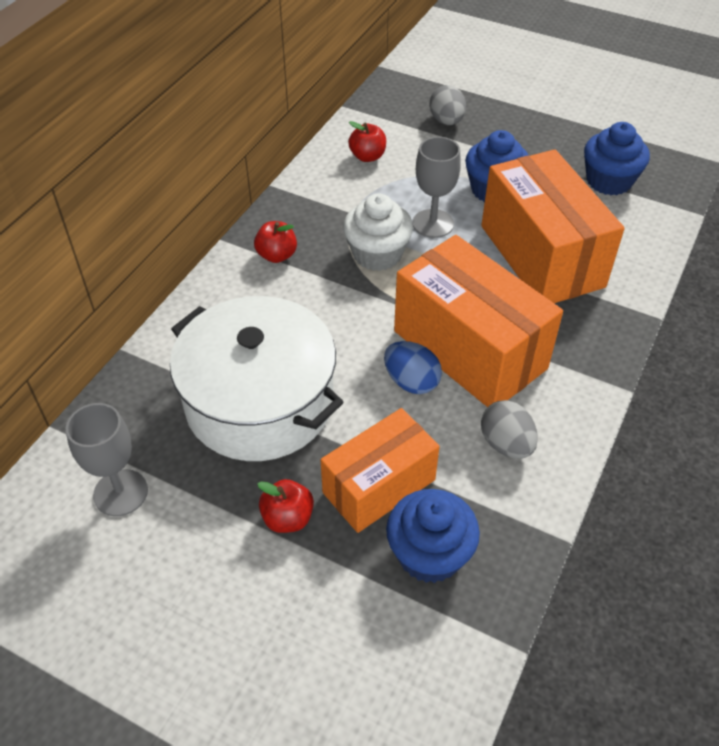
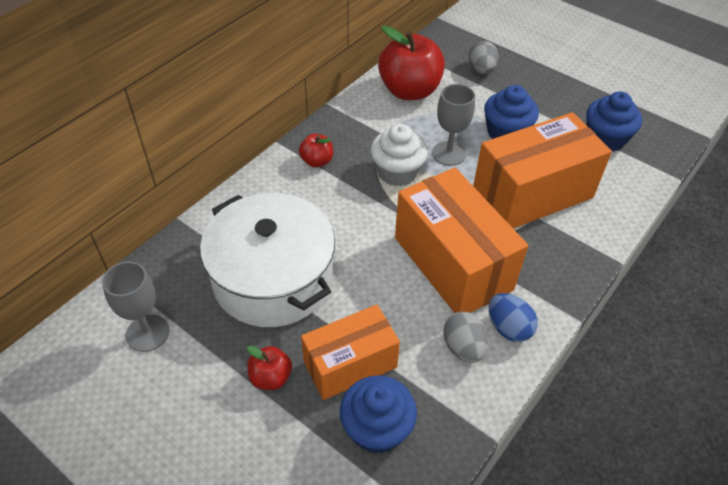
camera: 10 degrees right, 0 degrees up
(367, 156) = (409, 91): red apple -> red apple, size x2.09
(411, 382) = (398, 282): blue egg -> blue egg (508, 328)
(541, 256) = (532, 194): orange box -> orange box turned 75 degrees clockwise

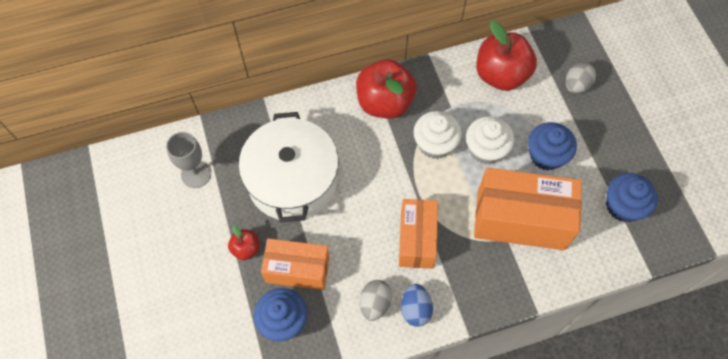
camera: 35 degrees right, 15 degrees up
(317, 161) = (384, 102): red apple -> red apple, size x2.09
(449, 153) = (486, 149): grey goblet -> white cupcake
(452, 263) = (416, 240): orange box -> orange box, size x0.64

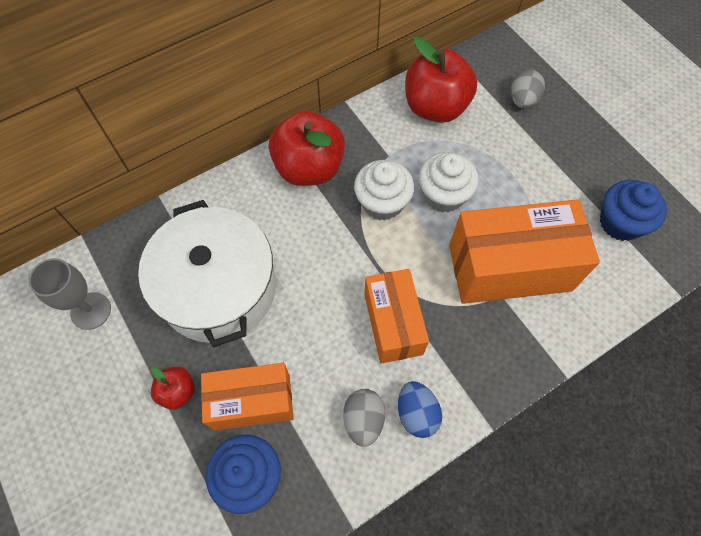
camera: 15 degrees left, 0 degrees up
(546, 155) = (515, 185): blue cupcake -> none

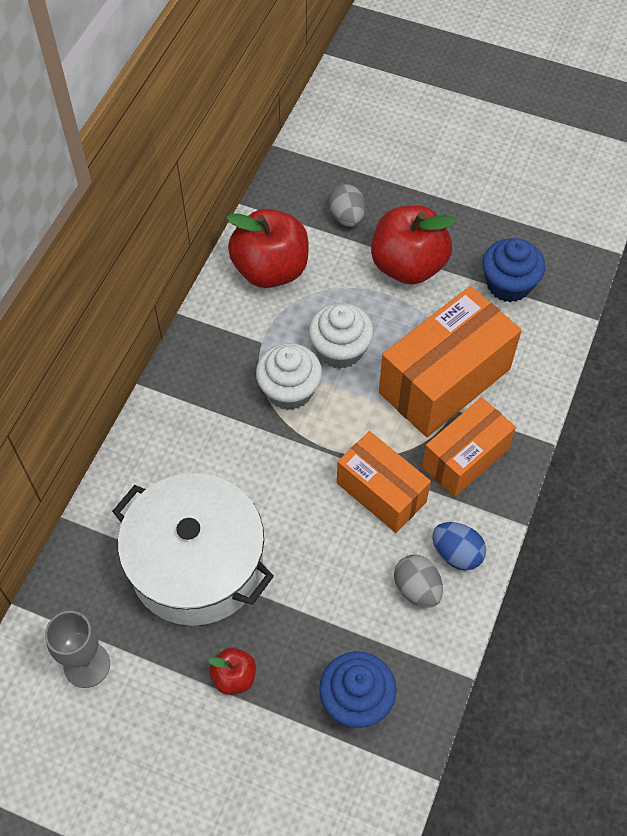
camera: 35 degrees left, 5 degrees down
(252, 402) = (309, 639): orange box -> orange box (465, 458)
(309, 168) = (194, 399): red apple -> red apple (408, 266)

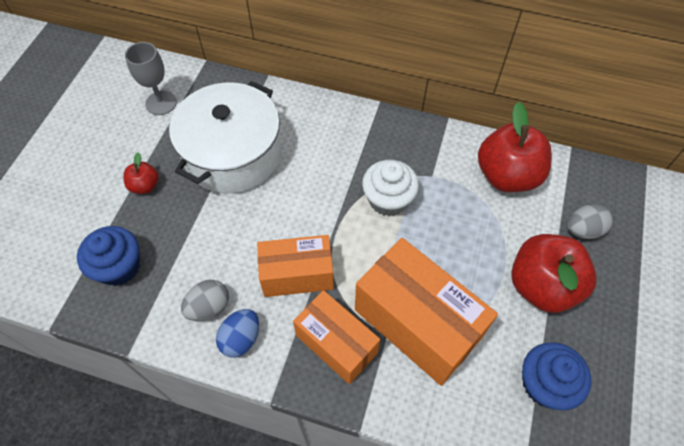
camera: 85 degrees right, 0 degrees up
(340, 349) = (435, 234): white cupcake -> none
(381, 492) = (297, 275): orange box -> orange box turned 45 degrees clockwise

